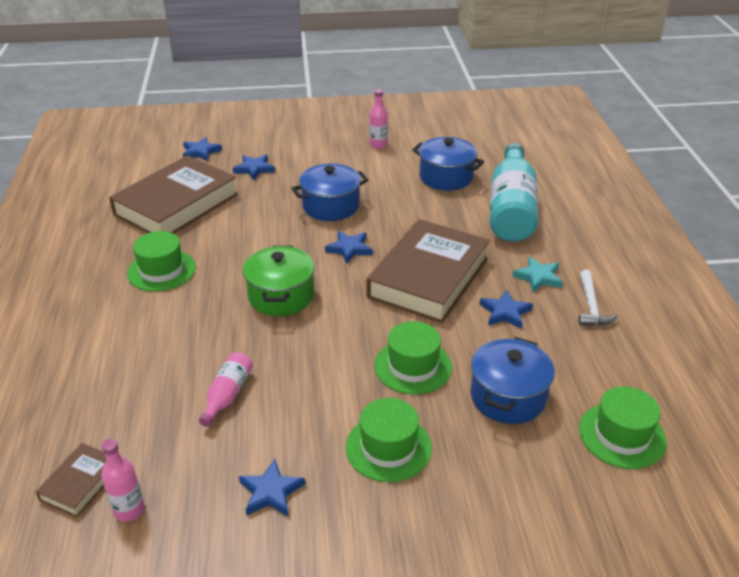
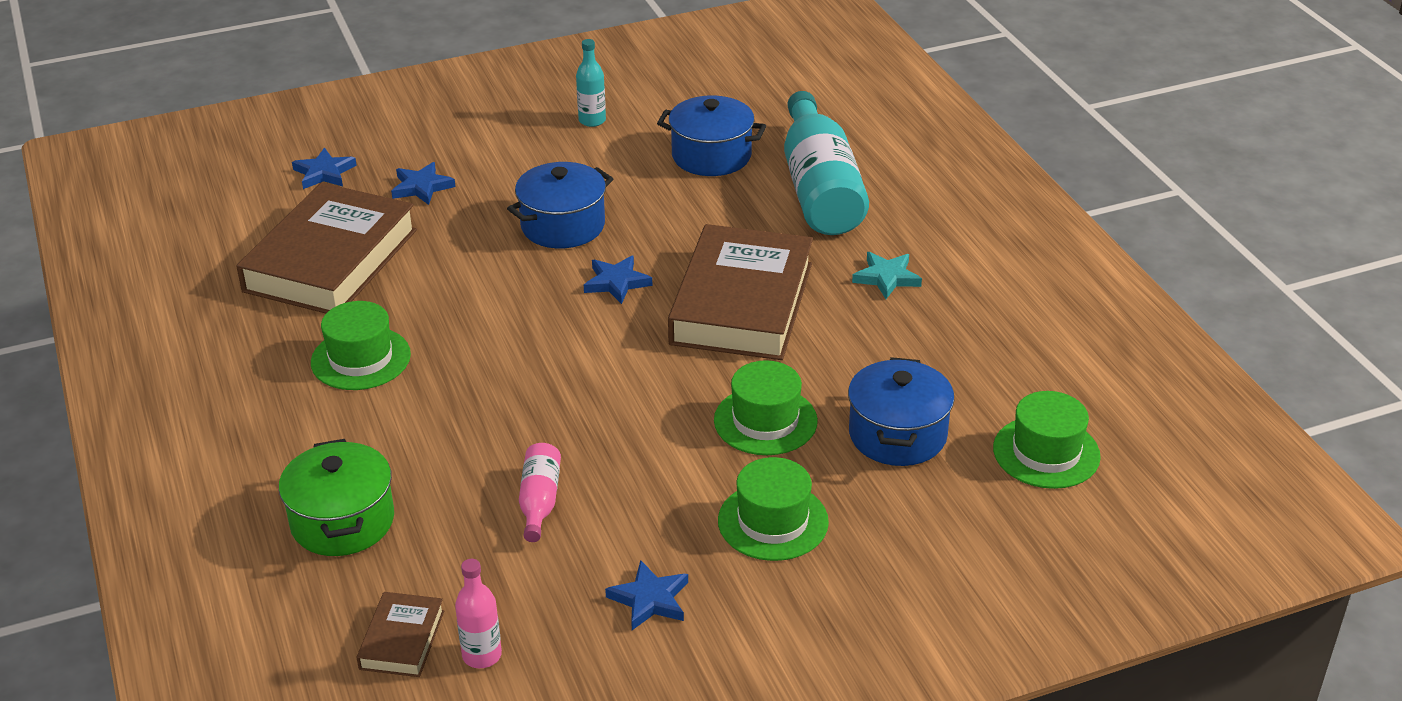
camera: 15 degrees left, 0 degrees up
(281, 296) = (550, 363): green pot -> green pot (342, 521)
(378, 145) = (592, 120): pink bottle -> turquoise bottle
(505, 312) = (859, 331): blue star -> none
(591, 306) = (965, 304): white hammer -> none

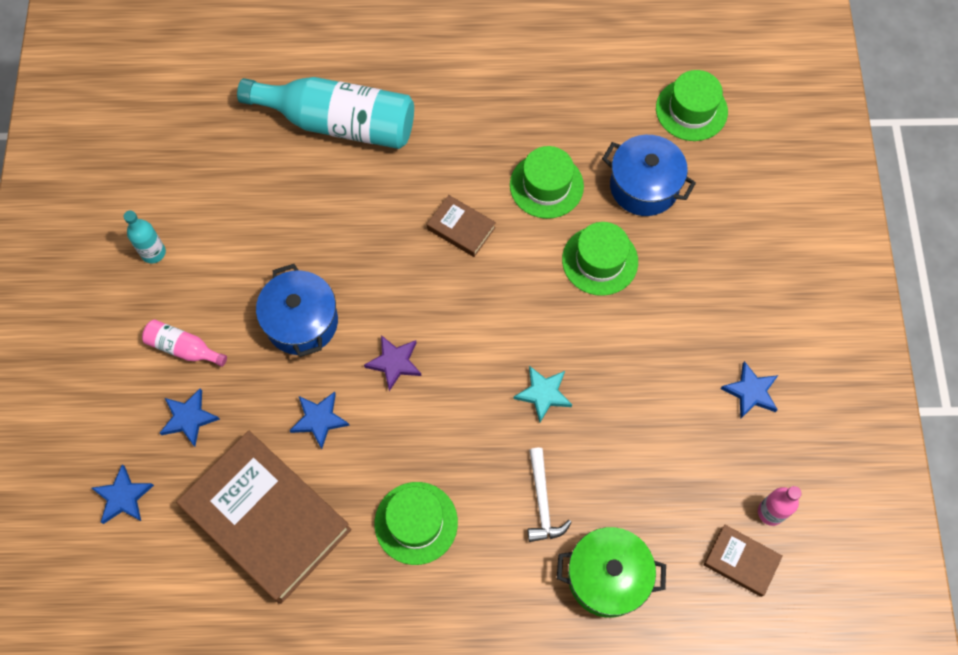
camera: 70 degrees left, 30 degrees up
(420, 447) = (542, 502): none -> white hammer
(539, 501) = (632, 434): pink bottle -> pink bottle (183, 348)
(545, 297) = (394, 363): none -> purple star
(616, 282) = (397, 306): blue star -> blue star (319, 420)
(711, 156) = (255, 181): blue pot -> none
(742, 303) = (461, 228): brown book -> brown book, size x0.44
(773, 521) = (702, 292): green hat -> green hat (546, 185)
(886, 278) = (471, 124): turquoise star -> turquoise star (543, 394)

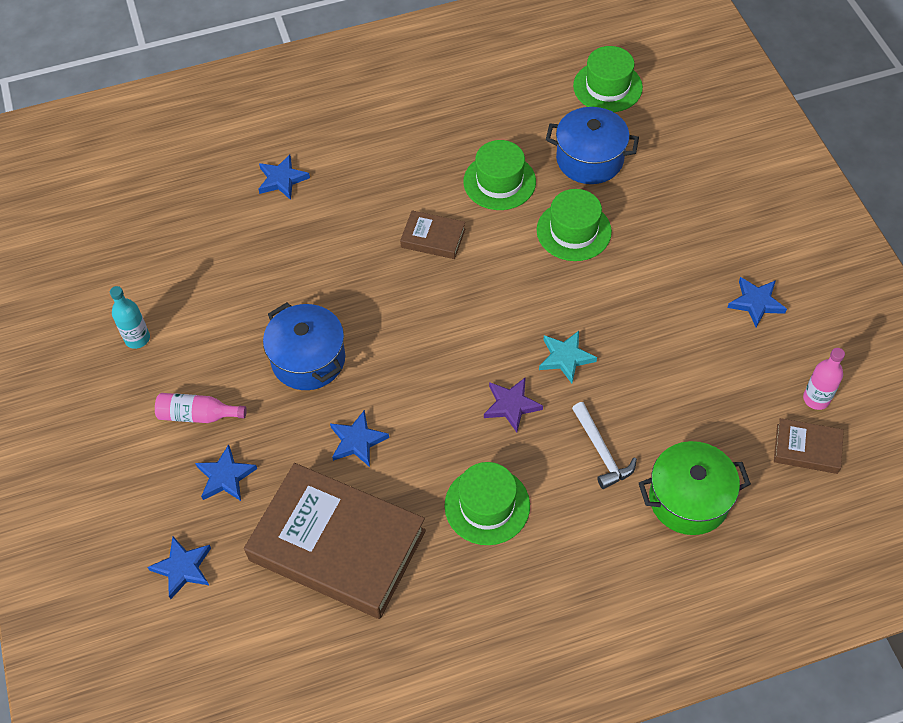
camera: 15 degrees left, 10 degrees down
(339, 123) = (282, 179): turquoise bottle -> blue star
(394, 363) = (412, 370): purple star -> purple star (511, 405)

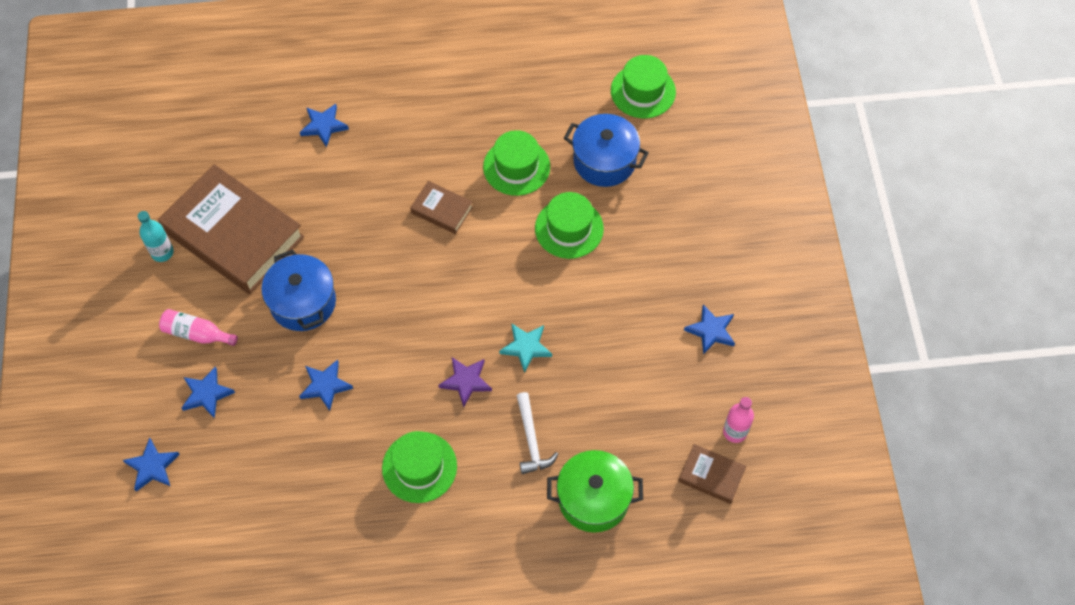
camera: 10 degrees right, 5 degrees up
(337, 545) = (284, 474): brown book -> brown book (234, 234)

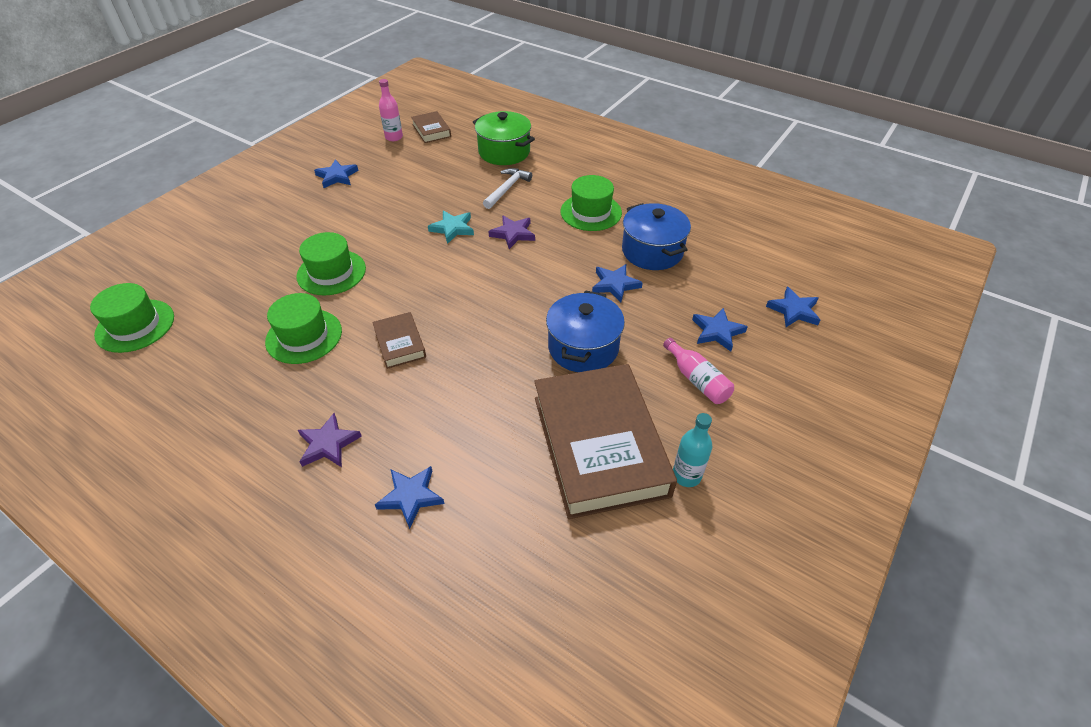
camera: 140 degrees left, 15 degrees down
(407, 118) = (328, 444): none -> purple star
(604, 161) = (242, 297): blue pot -> blue pot (652, 251)

